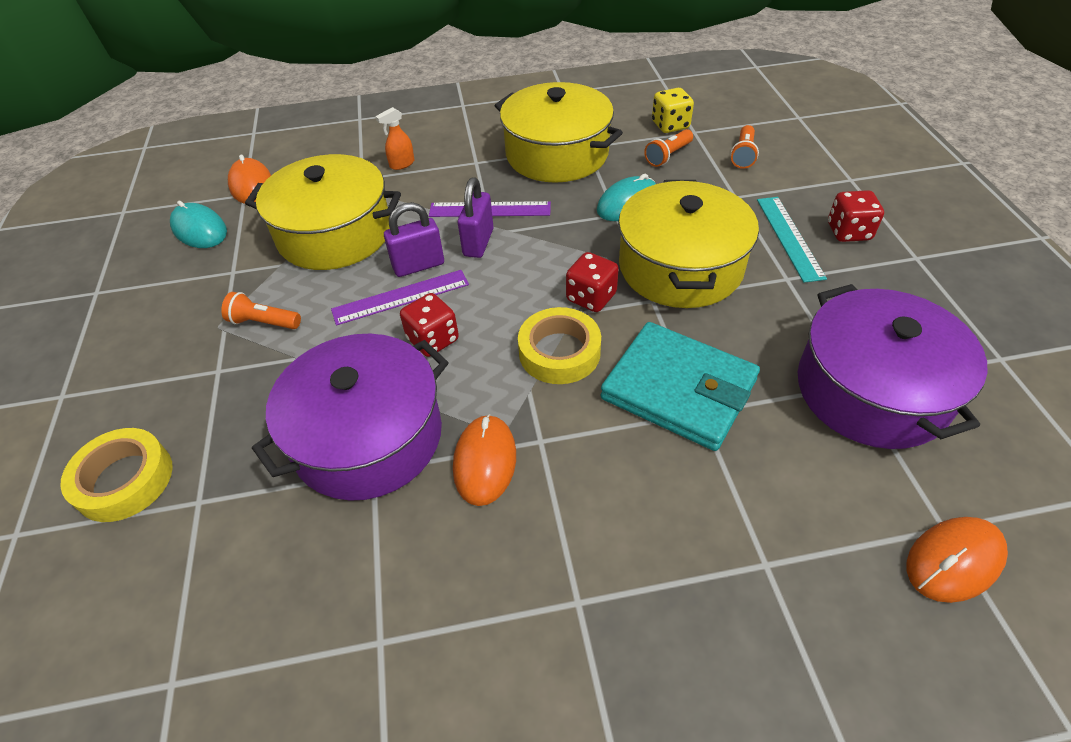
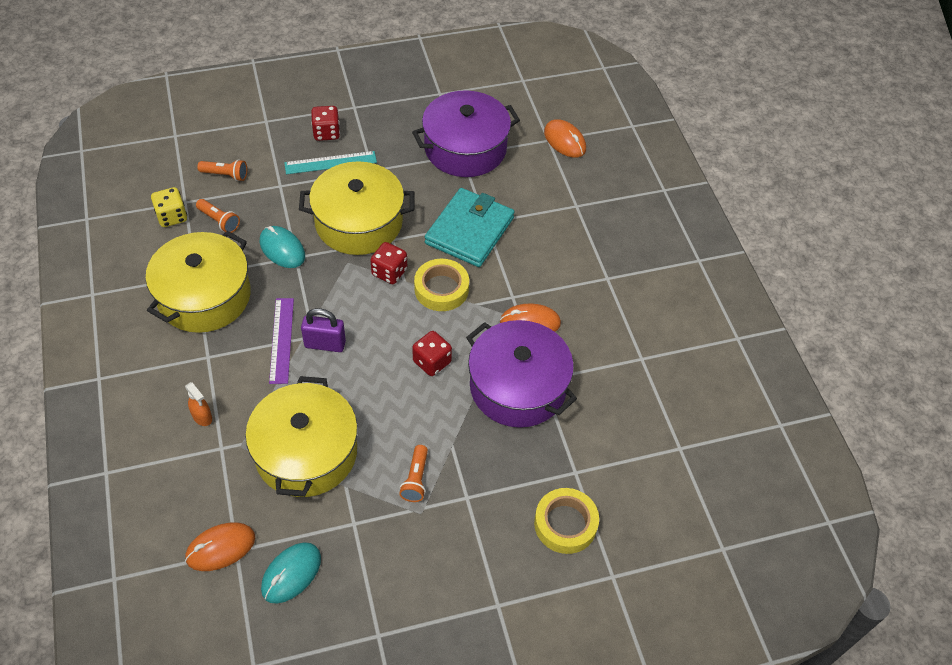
camera: 100 degrees left, 5 degrees up
(401, 297) = (388, 389): purple ruler -> none
(418, 265) = (351, 382): purple padlock -> none

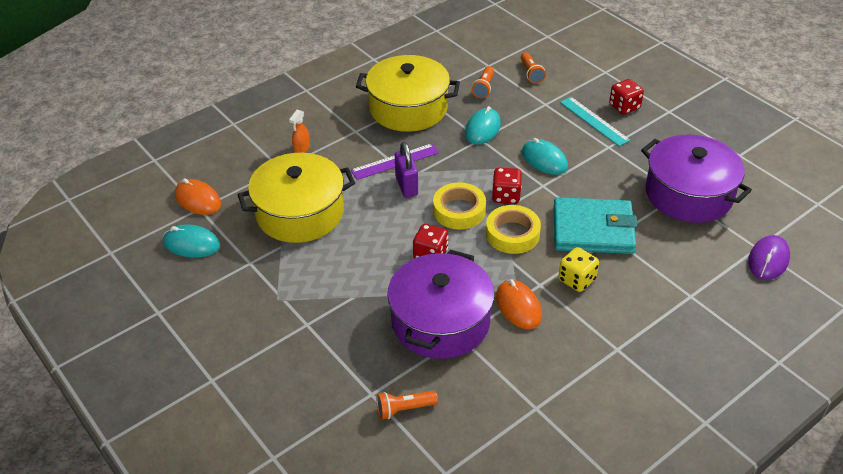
camera: 70 degrees right, 10 degrees down
(172, 217) = (469, 65): yellow dice -> yellow dice (576, 280)
(359, 222) = (544, 159): yellow pot -> turquoise mouse
(416, 479) = (308, 285): orange flashlight -> orange flashlight (404, 409)
(564, 141) = (768, 260): orange mouse -> purple mouse
(565, 524) = (312, 403): yellow tape -> yellow tape (459, 211)

